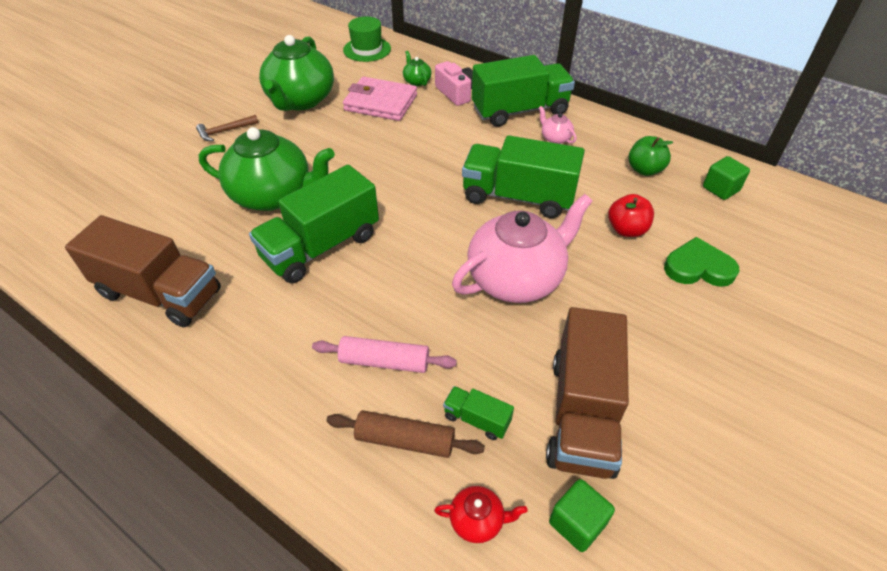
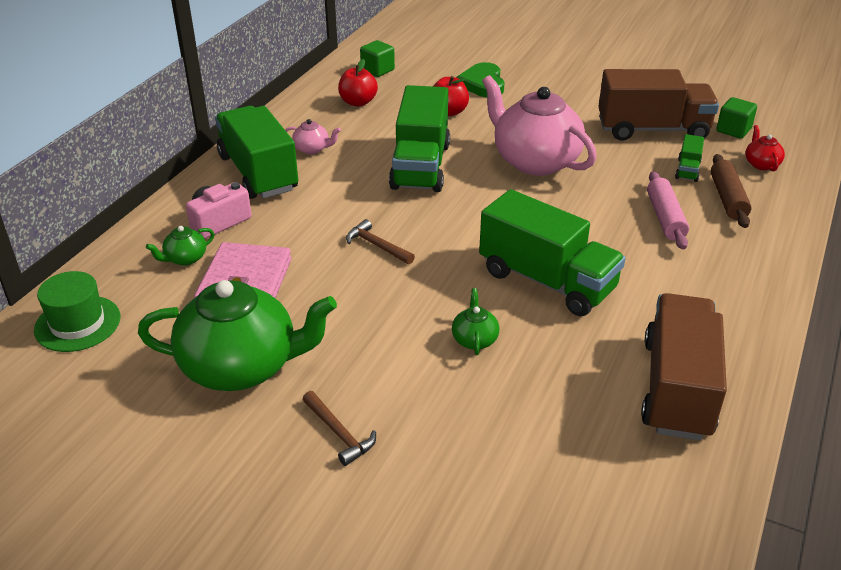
camera: 100 degrees left, 10 degrees down
(273, 195) = (474, 339): green teapot -> green teapot, size x0.42
(403, 161) = (377, 246): none -> brown hammer
(555, 138) = (312, 149): pink teapot -> pink teapot turned 120 degrees counterclockwise
(644, 170) = (358, 102): green apple -> red apple

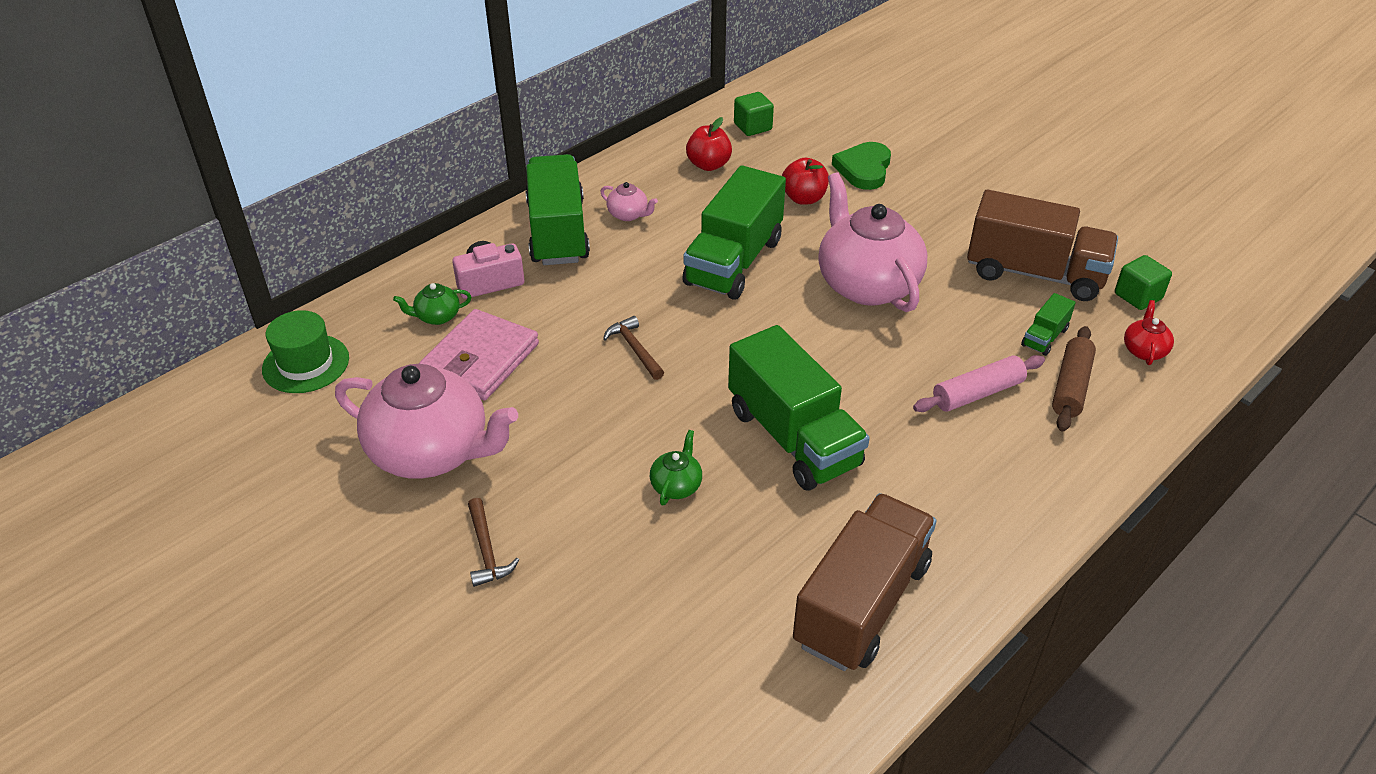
camera: 20 degrees right, 5 degrees up
(241, 367) = (432, 452): green teapot -> pink teapot
(665, 218) = (977, 393): pink rolling pin -> pink rolling pin turned 45 degrees clockwise

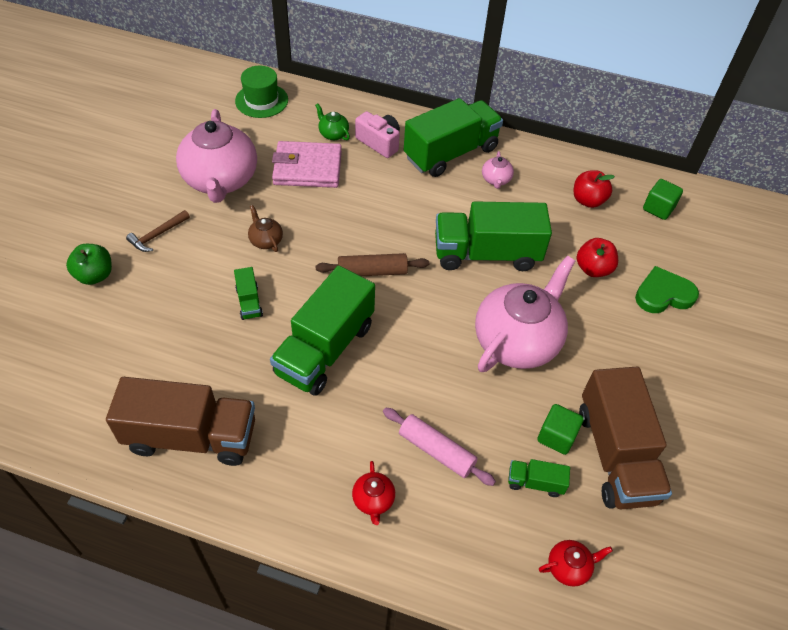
camera: 60 degrees right, 10 degrees up
(515, 645) = (95, 275): none -> green apple
(580, 438) = (266, 240): none -> brown teapot
(634, 349) = (361, 235): brown hammer -> none
(676, 485) = (249, 302): green teapot -> green truck
(1019, 463) = (373, 500): none -> red teapot
(1070, 387) = (484, 517): brown rolling pin -> brown rolling pin (372, 271)
(1138, 296) = (643, 547): green cube -> green cube (556, 436)

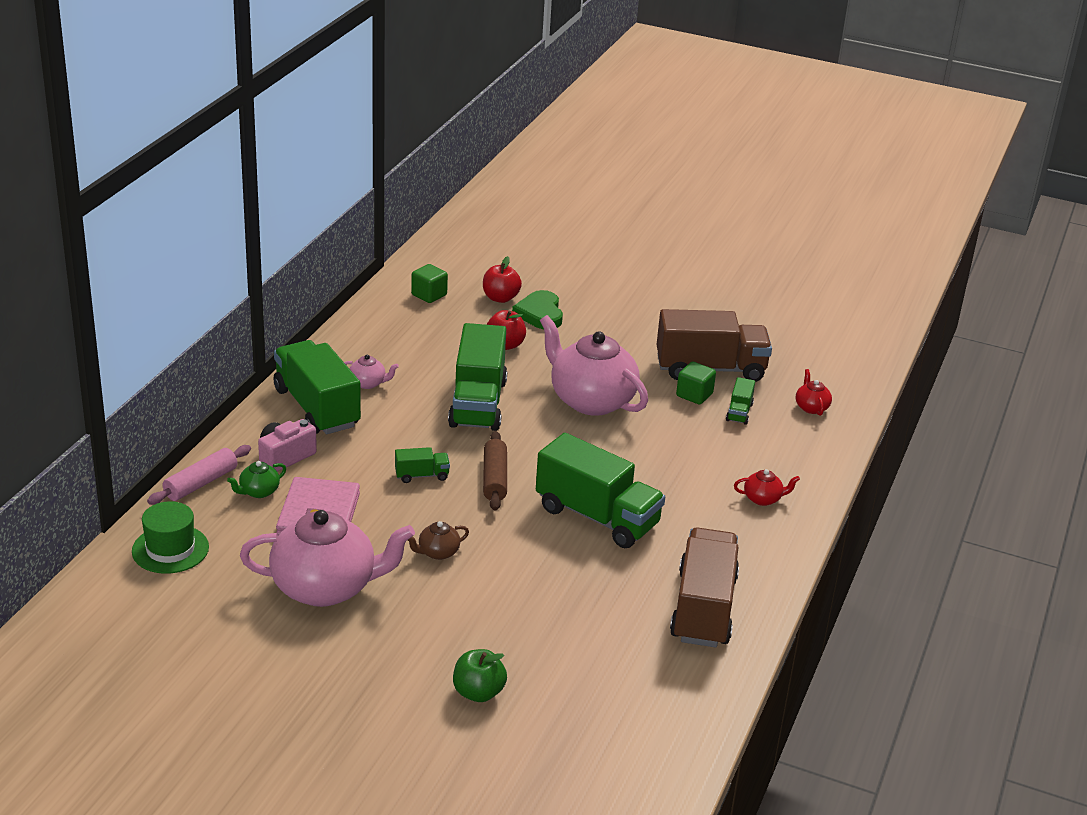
camera: 85 degrees left, 20 degrees down
(157, 235) = (416, 641): brown hammer -> none
(249, 302) = (530, 567): green truck -> green truck (421, 475)
(436, 451) = (712, 460): pink rolling pin -> pink rolling pin (201, 483)
(588, 200) = (411, 332): red apple -> red apple (500, 298)

